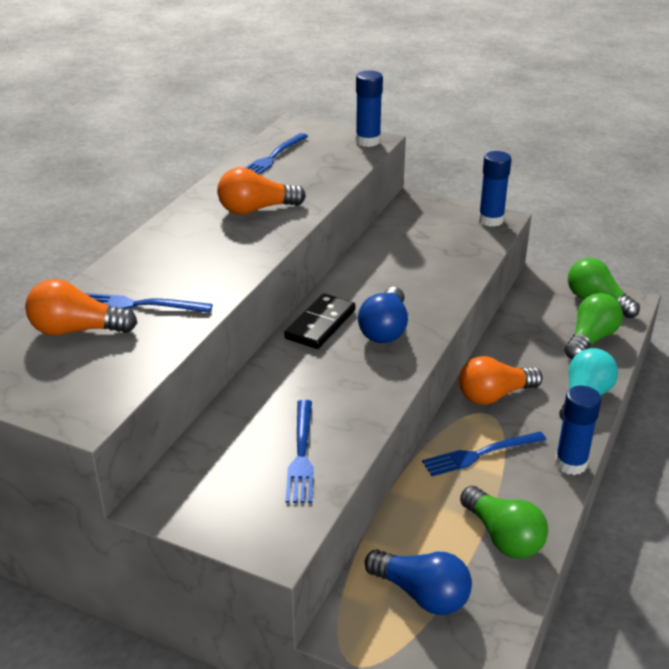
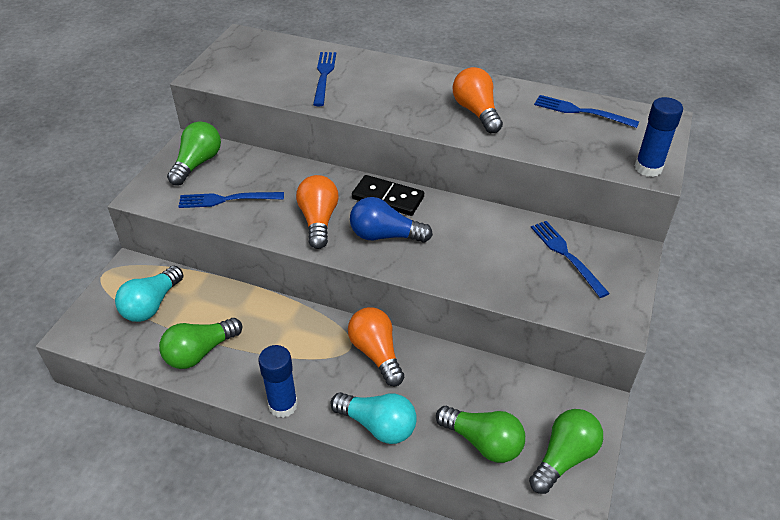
camera: 85 degrees right, 10 degrees up
(77, 330) = (293, 58): orange light bulb -> orange light bulb (318, 220)
(210, 489) = (197, 163): none -> green light bulb
(422, 594) = (151, 305): blue light bulb -> turquoise light bulb
(480, 454) = (295, 341): blue fork -> blue fork (566, 255)
(491, 220) = (612, 313): blue glue stick -> none

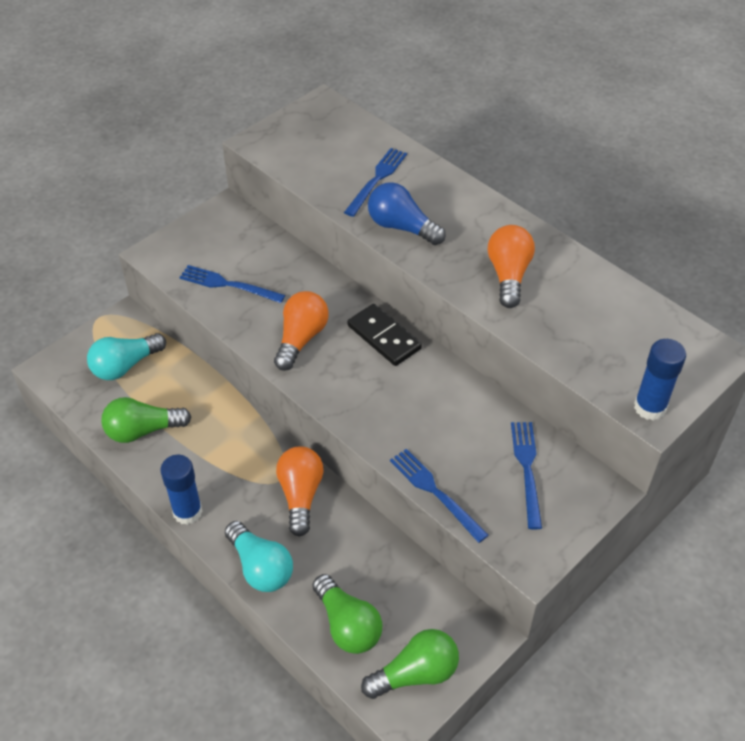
camera: 25 degrees right, 5 degrees up
(197, 163) = (222, 234): green light bulb -> none
(385, 235) = (355, 378): blue light bulb -> blue light bulb (401, 227)
(581, 111) = (626, 312): blue fork -> blue fork (435, 492)

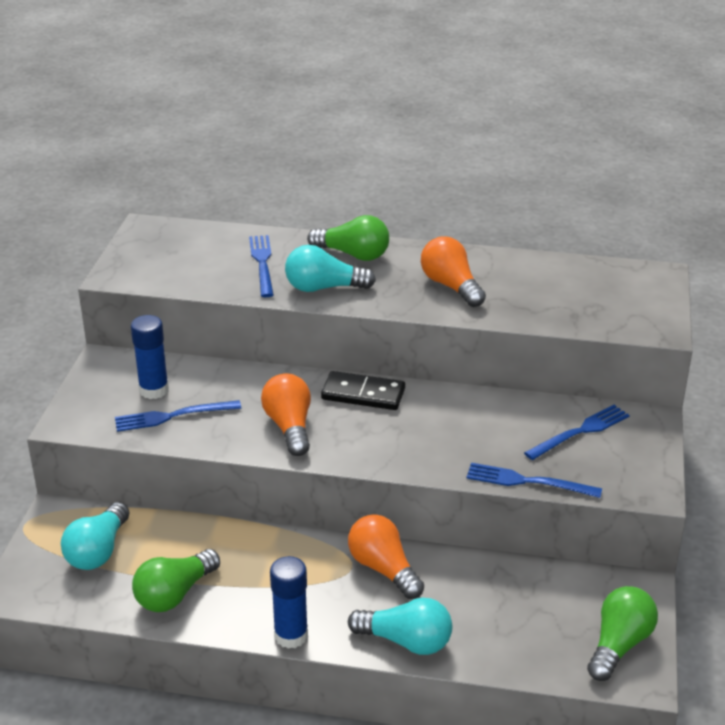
camera: 35 degrees left, 15 degrees down
(347, 625) = (527, 642): green light bulb -> green light bulb (353, 254)
(401, 227) = (324, 288): blue light bulb -> turquoise light bulb
(527, 469) = (580, 432): blue fork -> blue fork turned 90 degrees clockwise
(649, 407) = (653, 326): blue glue stick -> blue glue stick (154, 390)

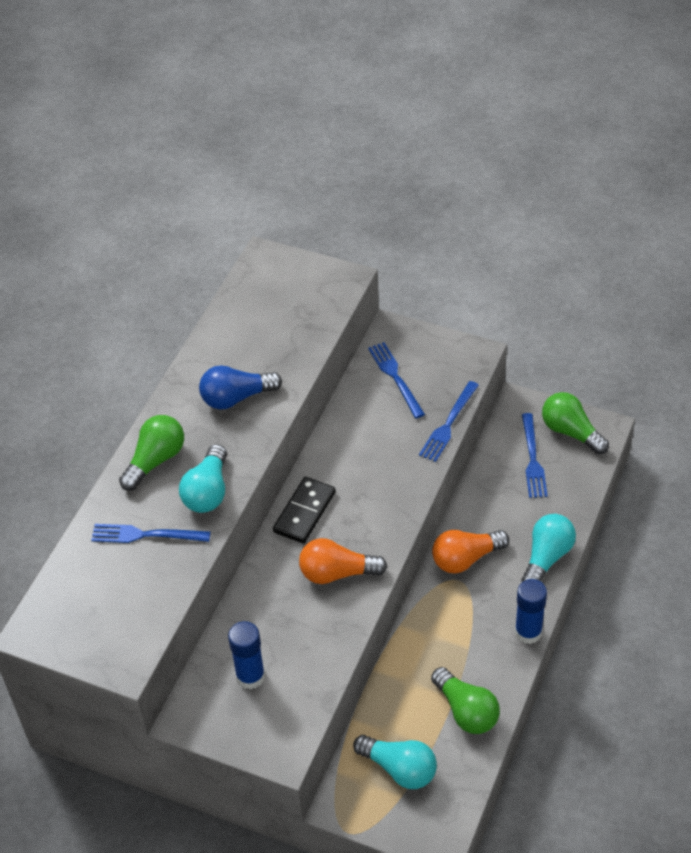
camera: 75 degrees left, 15 degrees up
(172, 416) = (297, 663): blue fork -> blue fork (533, 459)
(451, 286) = (236, 398): orange light bulb -> blue light bulb

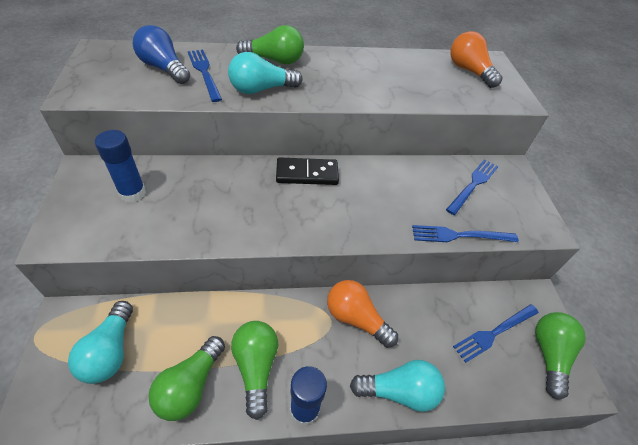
camera: 55 degrees right, 0 degrees up
(236, 398) = (358, 79): blue light bulb -> blue light bulb (164, 68)
(337, 573) = (258, 212): orange light bulb -> orange light bulb (469, 71)
(473, 655) = (256, 367): none -> green light bulb

